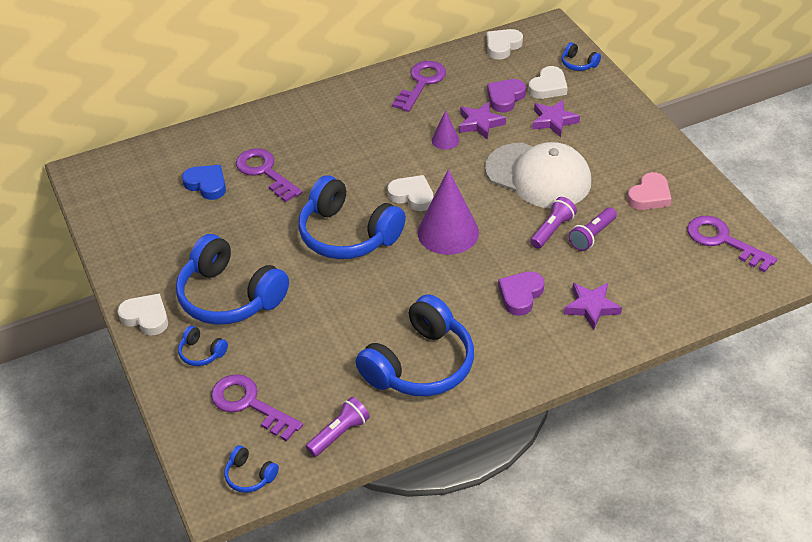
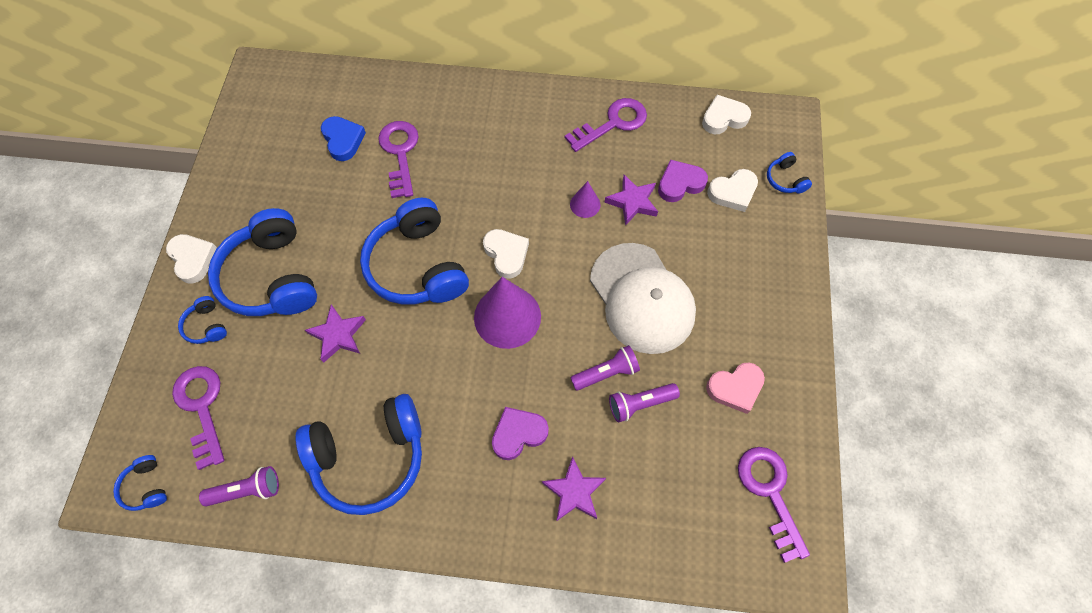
camera: 30 degrees right, 20 degrees up
(553, 121) = (707, 238): purple star -> purple star (338, 335)

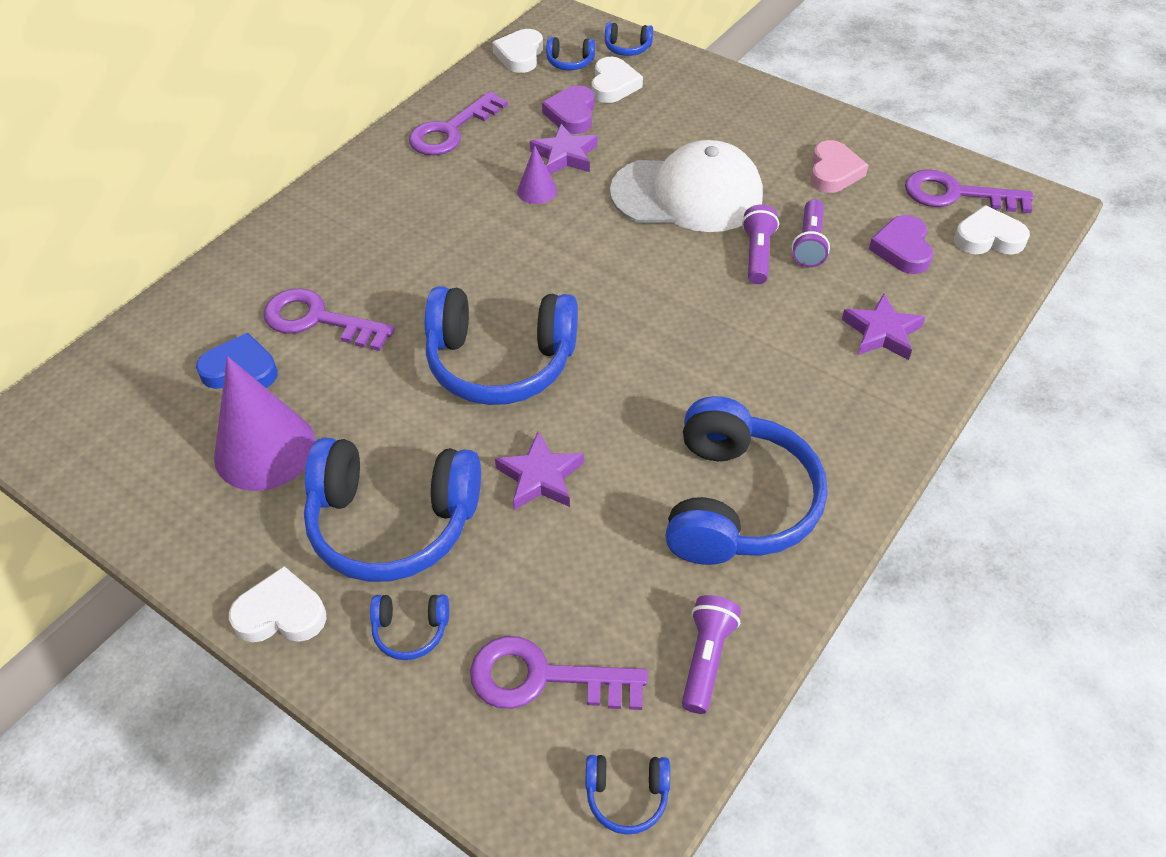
camera: 60 degrees left, 15 degrees down
(506, 254) = (549, 277): white heart -> white heart (988, 238)
(507, 317) = (632, 307): purple cone -> purple cone (265, 449)
(518, 434) = (787, 352): purple heart -> purple heart (902, 249)
(612, 123) = (451, 130): purple key -> purple key turned 135 degrees counterclockwise
(739, 152) = (570, 62): none -> blue headphones

